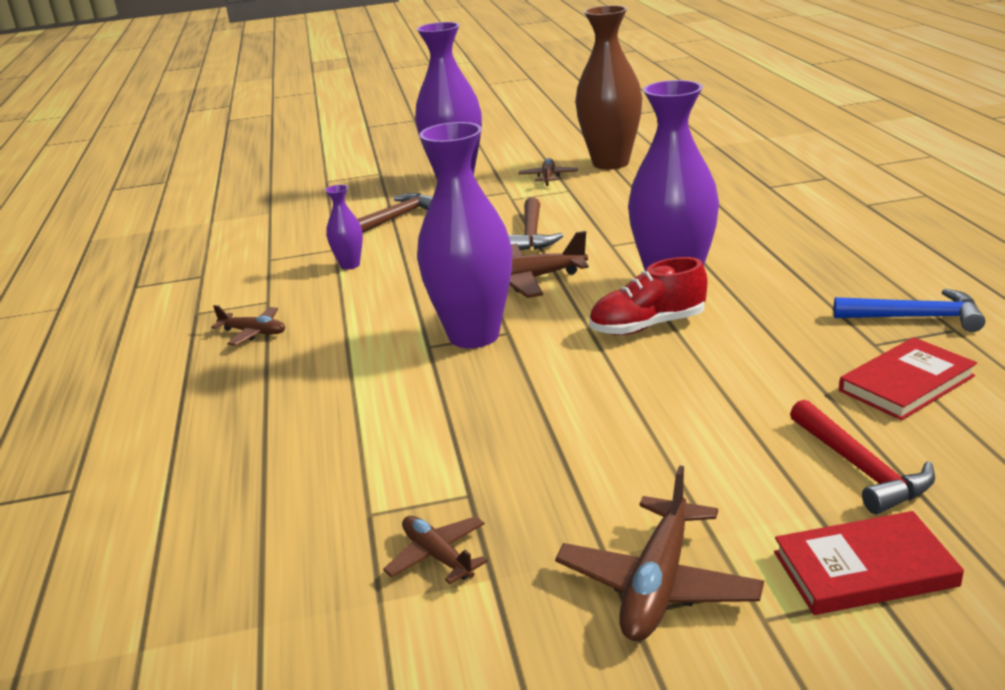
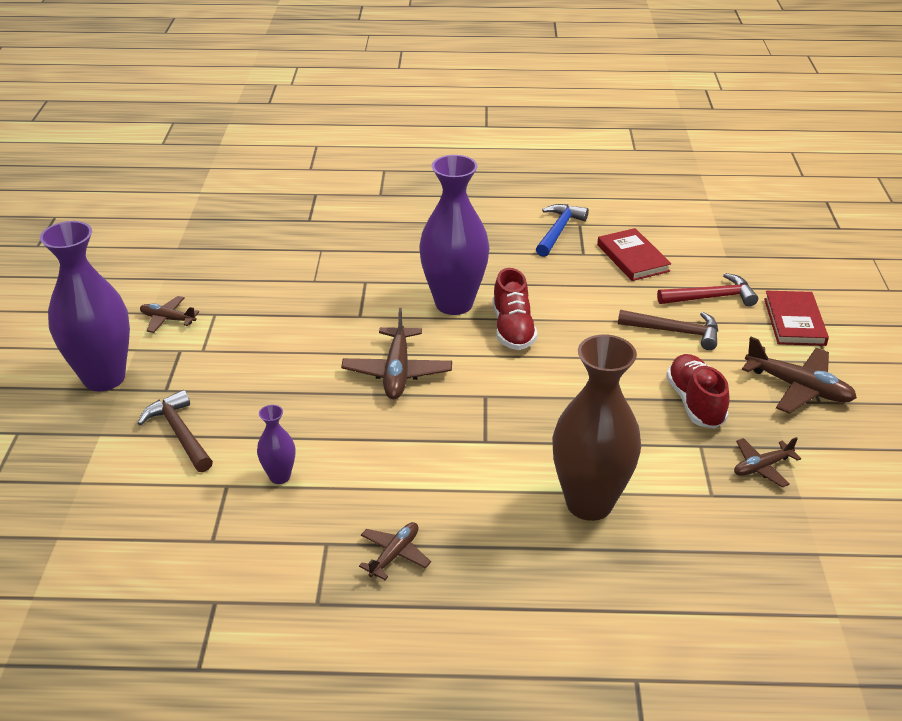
camera: 80 degrees left, 10 degrees up
(474, 335) = (481, 414): purple vase -> none
(532, 235) = (303, 352): brown hammer -> brown hammer (675, 332)
(564, 480) = (695, 403): none -> red shoe
(610, 163) = (170, 278): brown vase -> brown vase (589, 503)

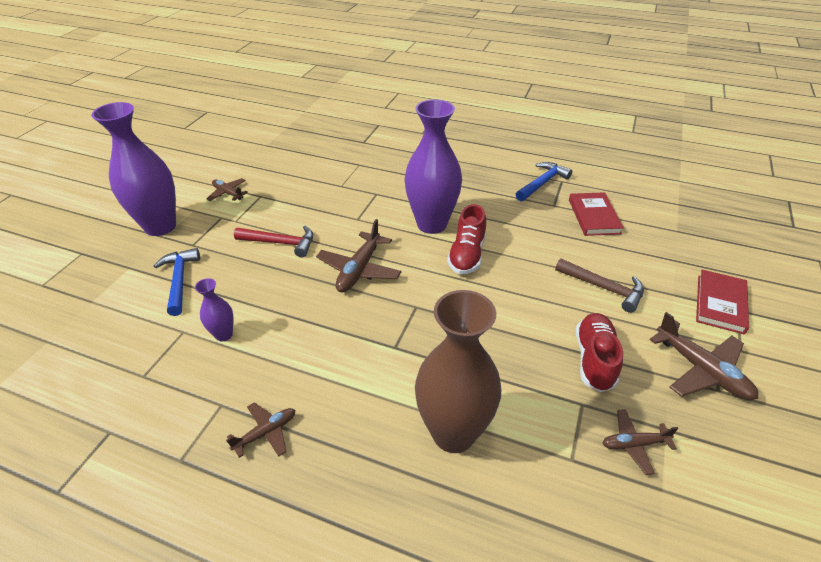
camera: 20 degrees right, 5 degrees up
(179, 433) = (179, 280): brown hammer -> blue hammer
(711, 297) = (649, 264): red hammer -> red hammer (281, 243)

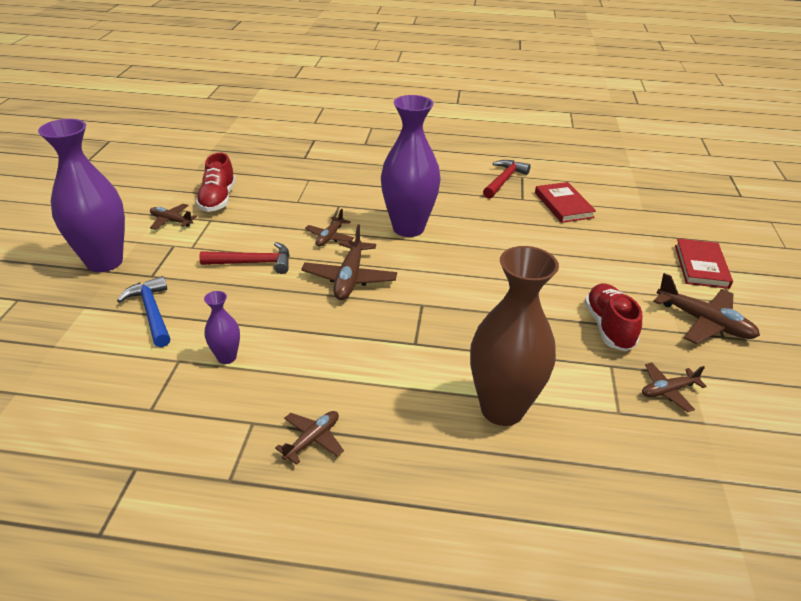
camera: 15 degrees left, 5 degrees down
(357, 225) = (330, 237): none -> brown plane
(467, 255) = (454, 252): red shoe -> red shoe (218, 199)
(542, 183) = (504, 180): blue hammer -> red hammer
(604, 288) = (595, 266): brown hammer -> none

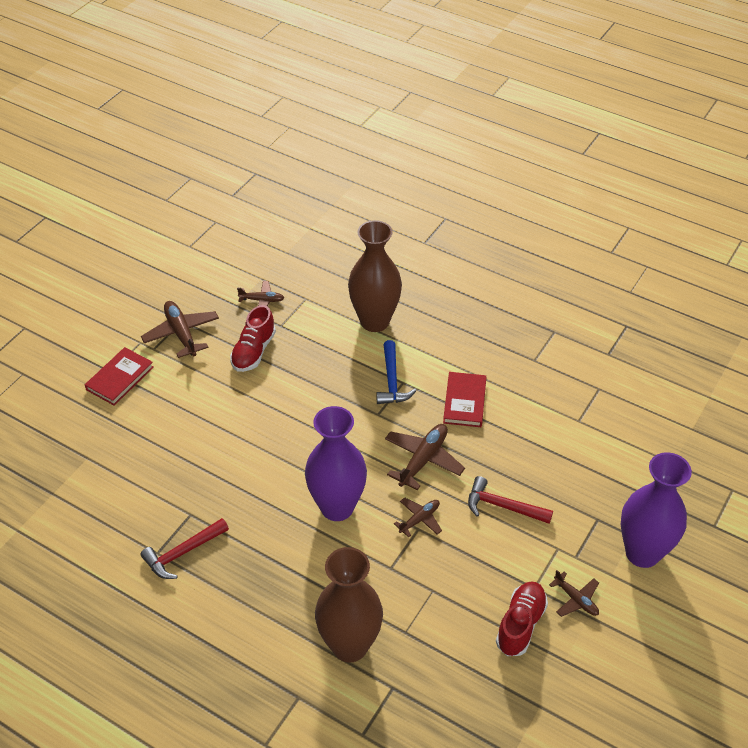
camera: 155 degrees left, 10 degrees up
(152, 312) = (597, 474): blue hammer -> blue hammer (392, 381)
(227, 357) = (543, 412): purple vase -> none
(312, 440) = (500, 339): brown plane -> none
(345, 167) = (350, 645): none -> brown vase
(563, 205) = (158, 490): red book -> red book (464, 401)

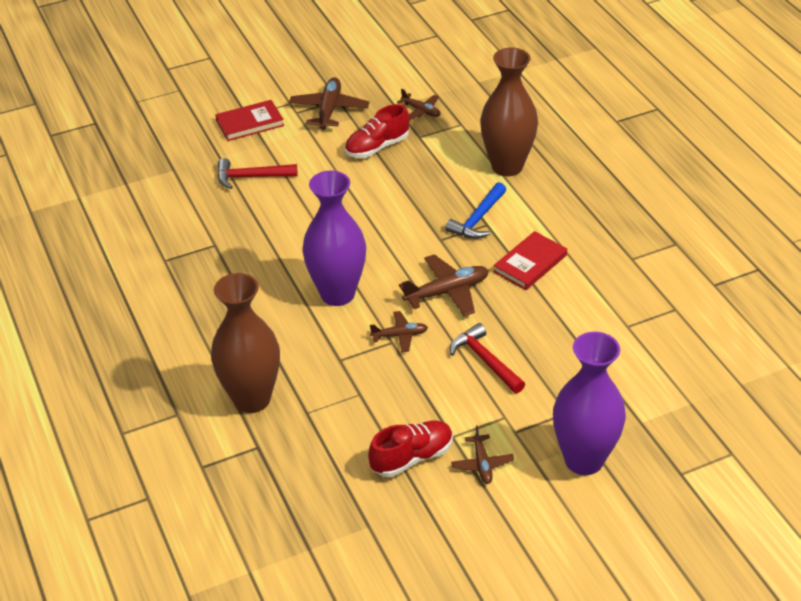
camera: 35 degrees right, 5 degrees down
(182, 553) = (183, 269): red hammer -> red hammer (251, 177)

